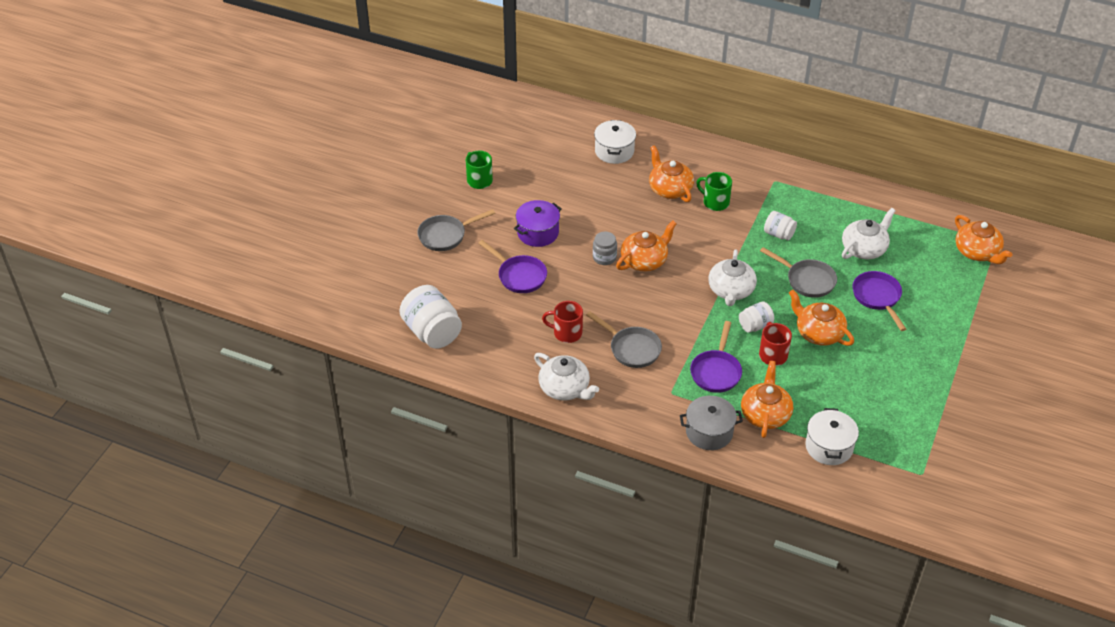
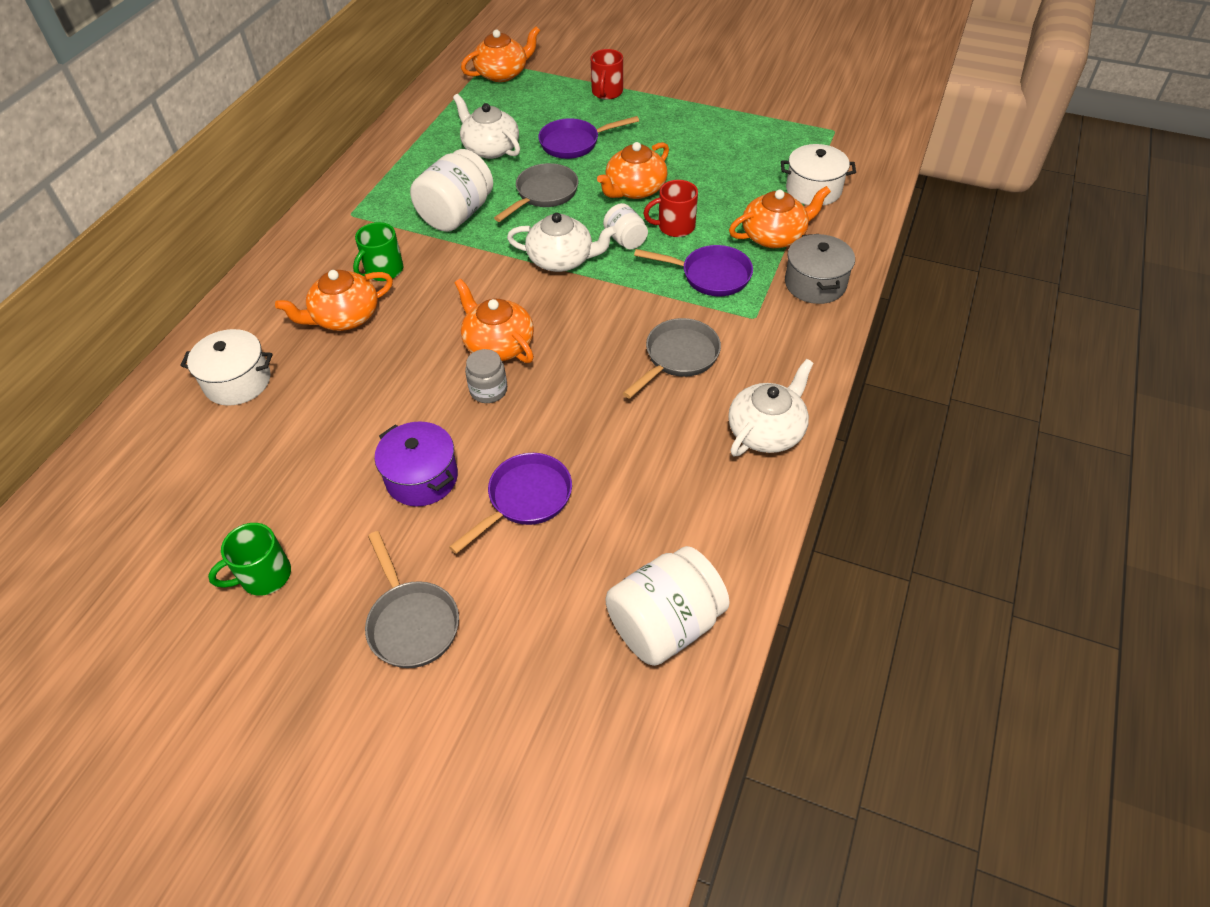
camera: 90 degrees left, 5 degrees up
(566, 333) = (653, 432): red mug -> red mug (607, 92)
(765, 414) = (774, 236): orange teapot -> orange teapot turned 150 degrees clockwise
(778, 234) = (456, 214): white jar -> white jar, size x1.83

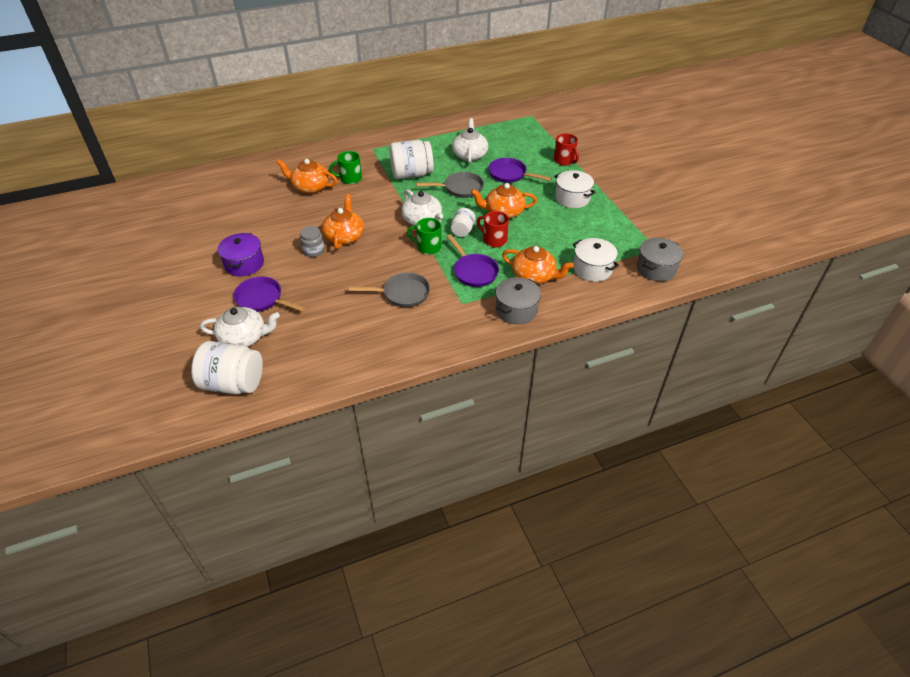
camera: 45 degrees right, 5 degrees down
(237, 381) = (244, 186): white pot -> white pot (572, 198)
(264, 576) = (155, 257): green mug -> green mug (428, 247)
(412, 622) = (167, 308): grey pan -> none
(502, 73) = (529, 125): orange teapot -> none
(525, 499) = (262, 299): purple pan -> purple pan turned 150 degrees counterclockwise
(607, 92) = (564, 161): red mug -> red mug turned 90 degrees counterclockwise
(766, 431) = (387, 350): white teapot -> white teapot (244, 337)
(864, 150) = (656, 269): none -> grey pot

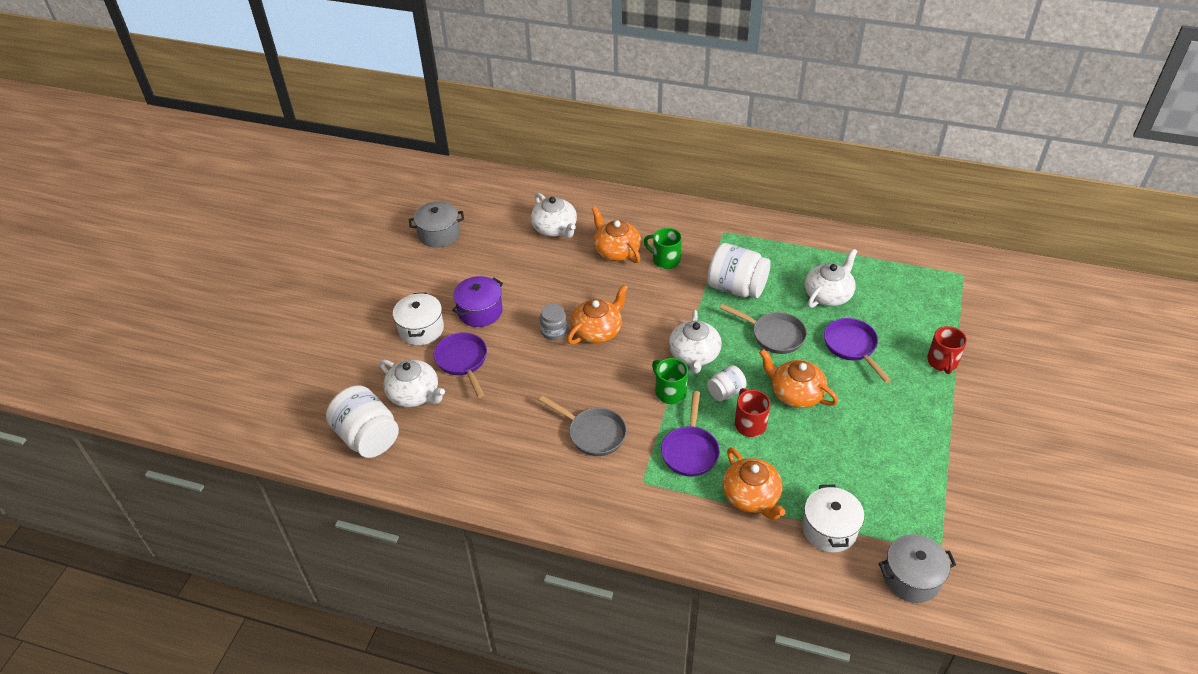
camera: 40 degrees right, 0 degrees up
(251, 192) = (555, 228): none -> white teapot
(516, 310) = (691, 526): grey pot -> grey pot (439, 234)
(572, 198) = (899, 420): white pot -> white pot (421, 329)

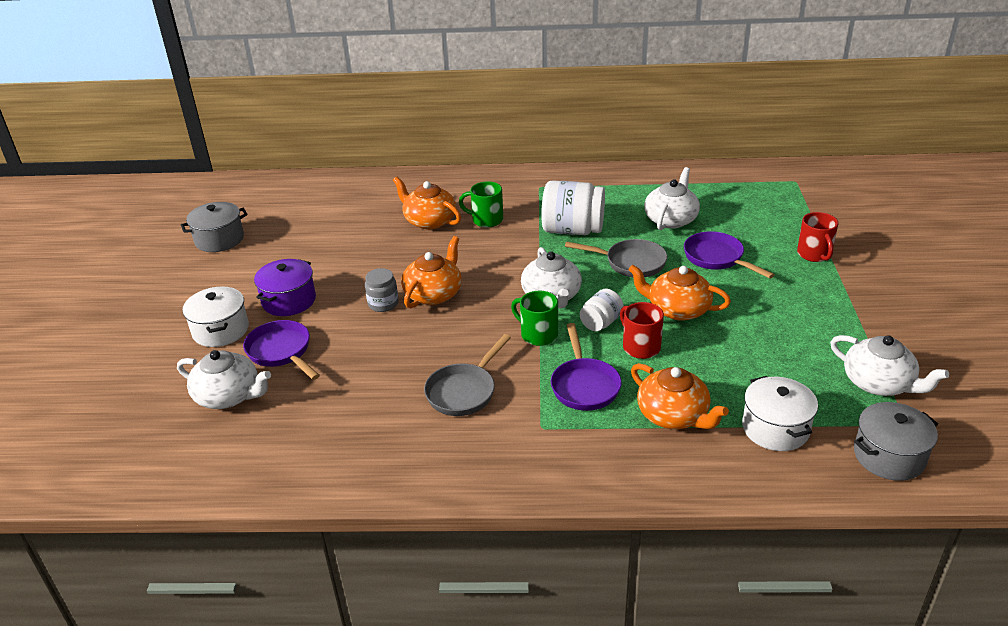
camera: 15 degrees left, 10 degrees down
(367, 437) = (178, 453): white jar -> none
(555, 228) = (354, 213): white teapot -> white teapot (879, 383)
(593, 433) = (464, 391): grey pan -> grey pan turned 105 degrees clockwise

